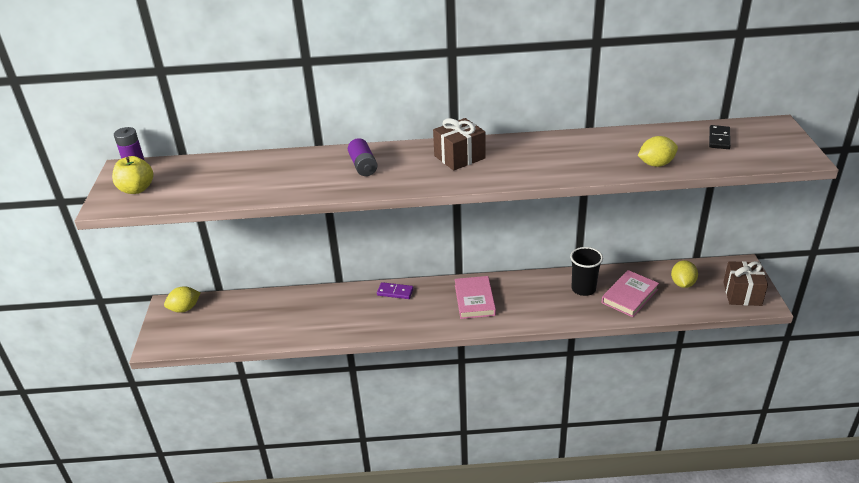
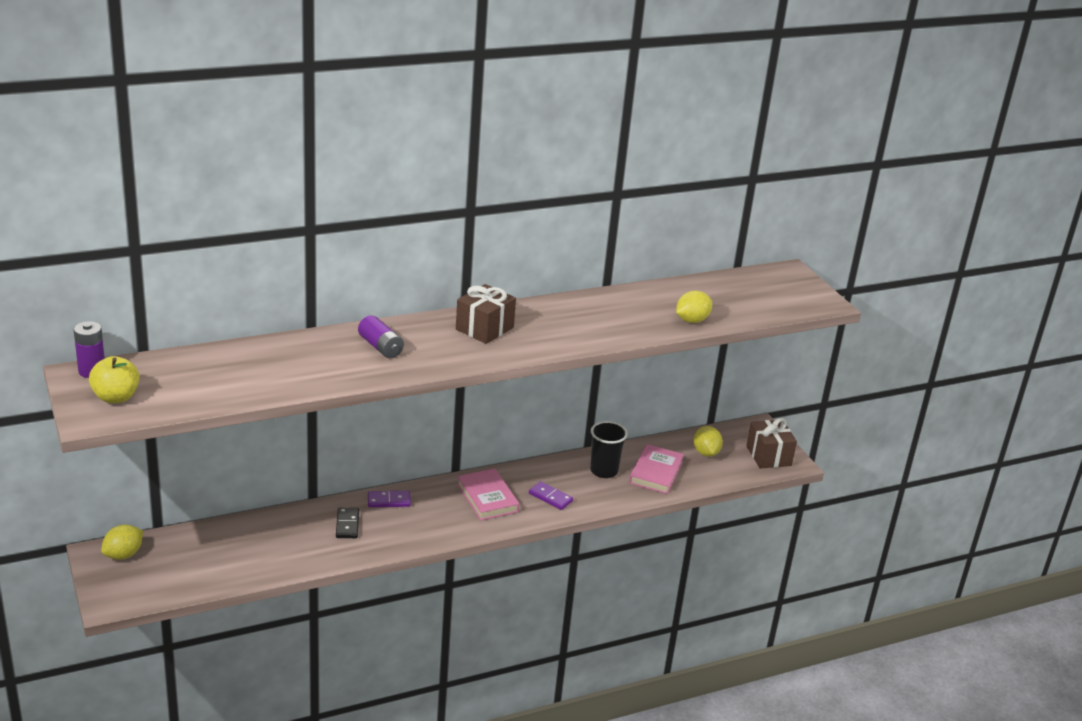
camera: 25 degrees left, 5 degrees down
(527, 306) = (550, 497): none -> purple domino
(719, 139) = (742, 289): black domino -> black domino (347, 525)

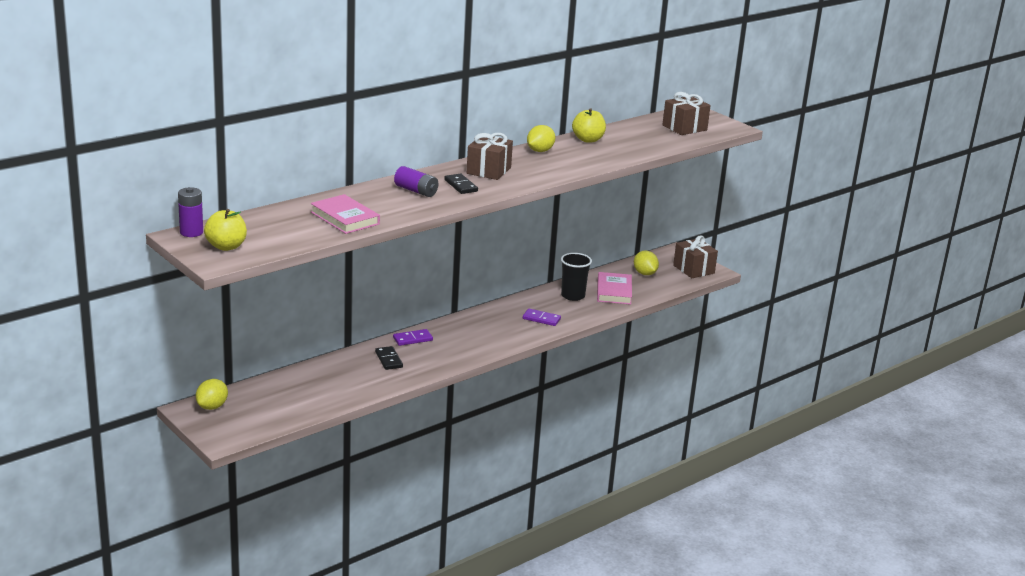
camera: 15 degrees left, 5 degrees down
(437, 346) = (460, 186): none -> black domino
(487, 498) = (491, 326): pink book -> pink book (345, 218)
(632, 298) = (588, 140): none -> yellow apple
(692, 320) = (643, 148): yellow lemon -> yellow lemon (540, 151)
(763, 295) = (684, 128): none -> brown gift

